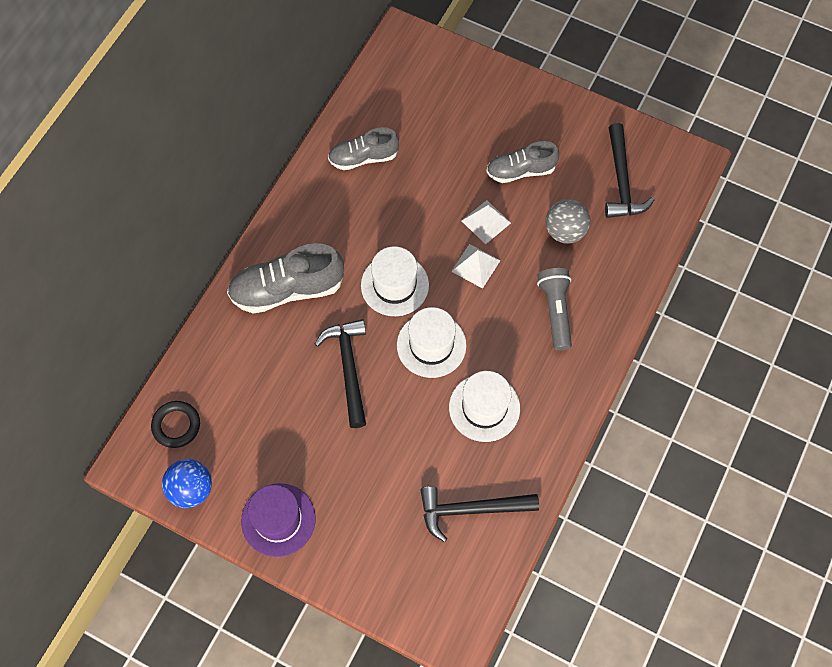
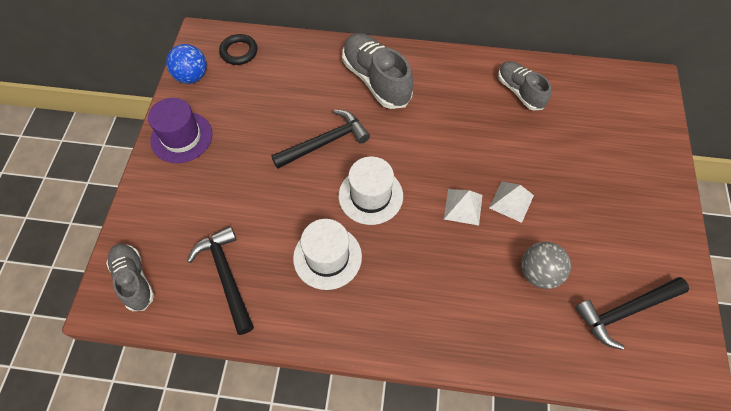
camera: 70 degrees right, 5 degrees down
(394, 285) = (414, 151): white hat -> none
(520, 171) = (580, 214): grey shoe -> grey shoe (134, 280)
(555, 311) = (450, 290): grey flashlight -> none

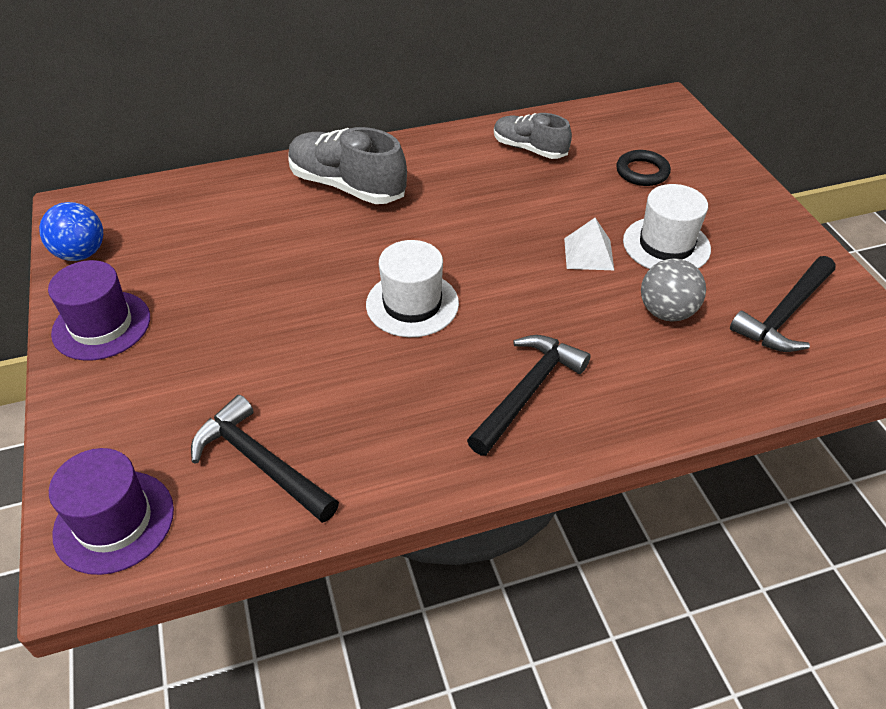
camera: 25 degrees left, 15 degrees down
(134, 280) = (114, 521): grey shoe -> purple hat
(239, 52) = (138, 208): black ring -> black ring (642, 172)
(325, 142) = (317, 268): black hammer -> black hammer (527, 392)
(327, 257) = (394, 389): white hat -> white hat (666, 245)
(463, 207) = (535, 277): white pyramid -> none

